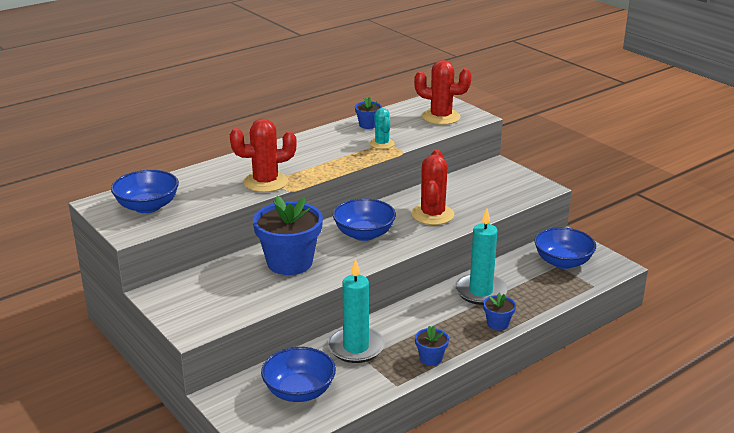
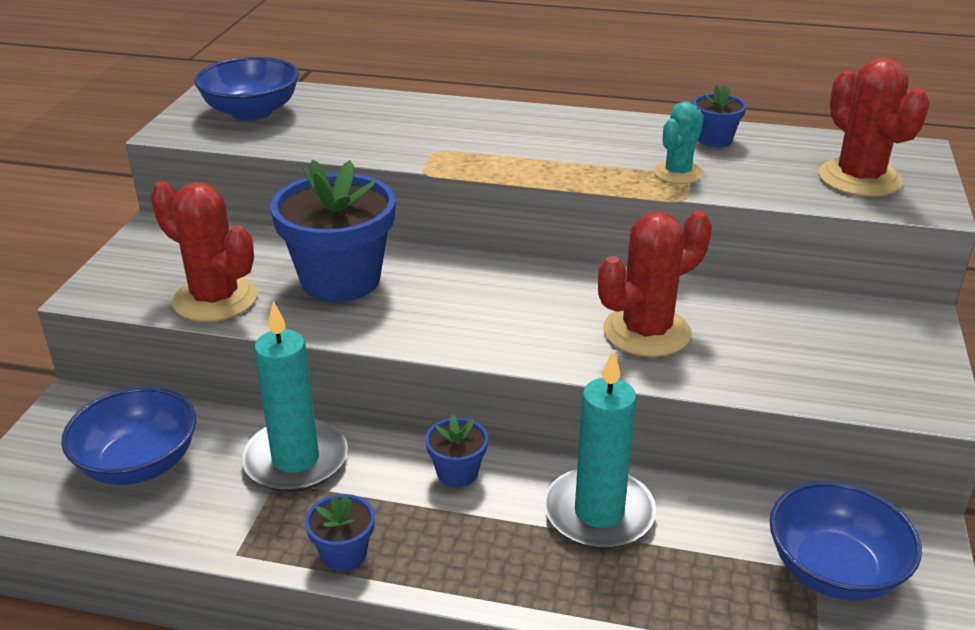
camera: 50 degrees right, 5 degrees up
(265, 182) = (421, 148): red cactus -> red cactus (215, 299)
(364, 234) = (497, 300): blue bowl -> none
(497, 324) = (528, 584): blue flower pot -> blue flower pot (457, 473)

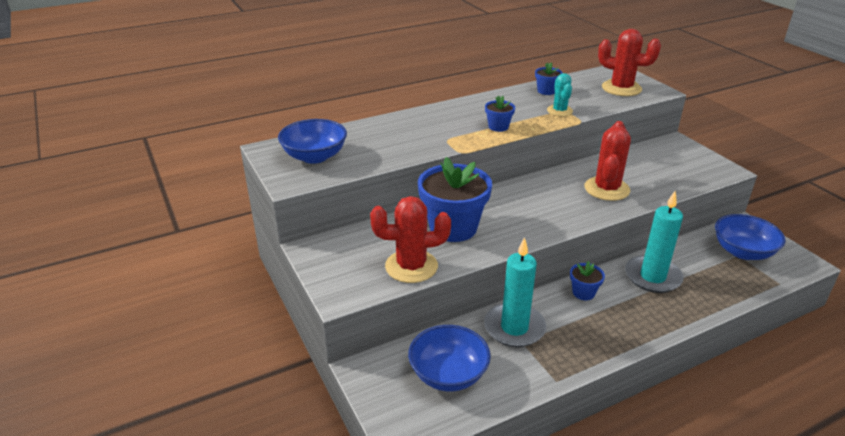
camera: 40 degrees left, 0 degrees up
(344, 554) = (596, 351): blue flower pot -> blue flower pot (498, 127)

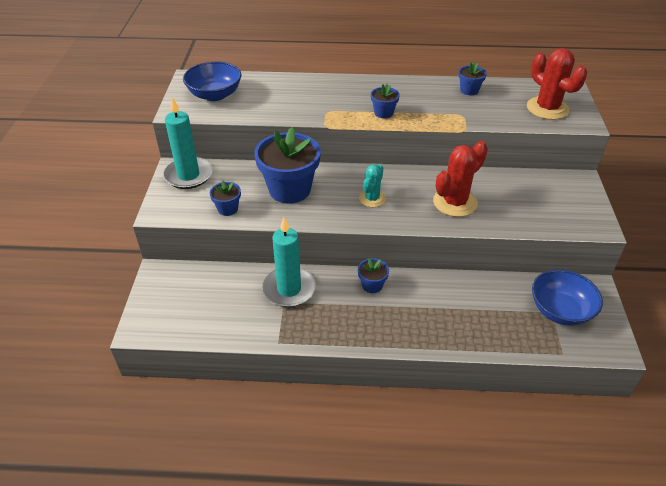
camera: 30 degrees right, 10 degrees up
(411, 266) = (228, 209): red cactus -> blue flower pot
(448, 374) = (209, 302): blue bowl -> none
(559, 111) = (457, 114): turquoise cactus -> turquoise cactus (372, 199)
(652, 277) = (446, 297): turquoise candle -> turquoise candle (188, 175)

